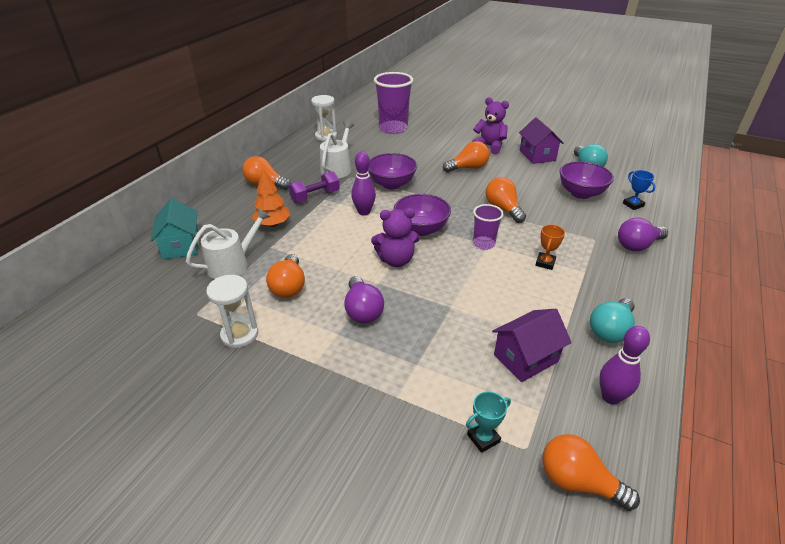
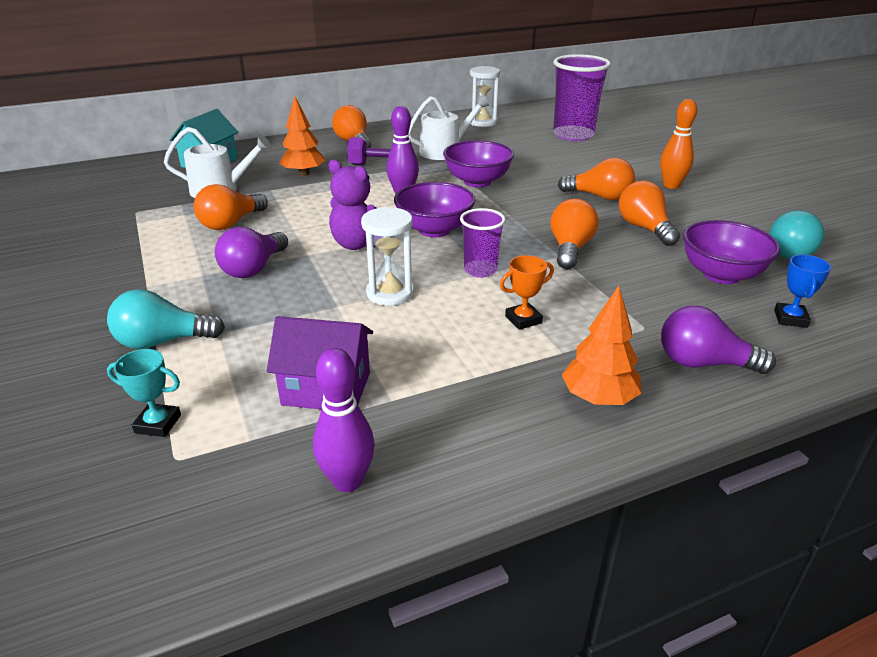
camera: 40 degrees right, 5 degrees down
(239, 334) = (135, 239): white hourglass -> white hourglass (390, 293)
(489, 146) = (671, 185): purple teddy bear -> orange bowling pin
(537, 155) = (728, 215): purple house -> none
(578, 482) = (163, 523): orange light bulb -> orange light bulb (644, 228)
(610, 330) = (478, 423): turquoise light bulb -> turquoise light bulb (163, 341)
(630, 287) = (598, 398): none -> orange tree

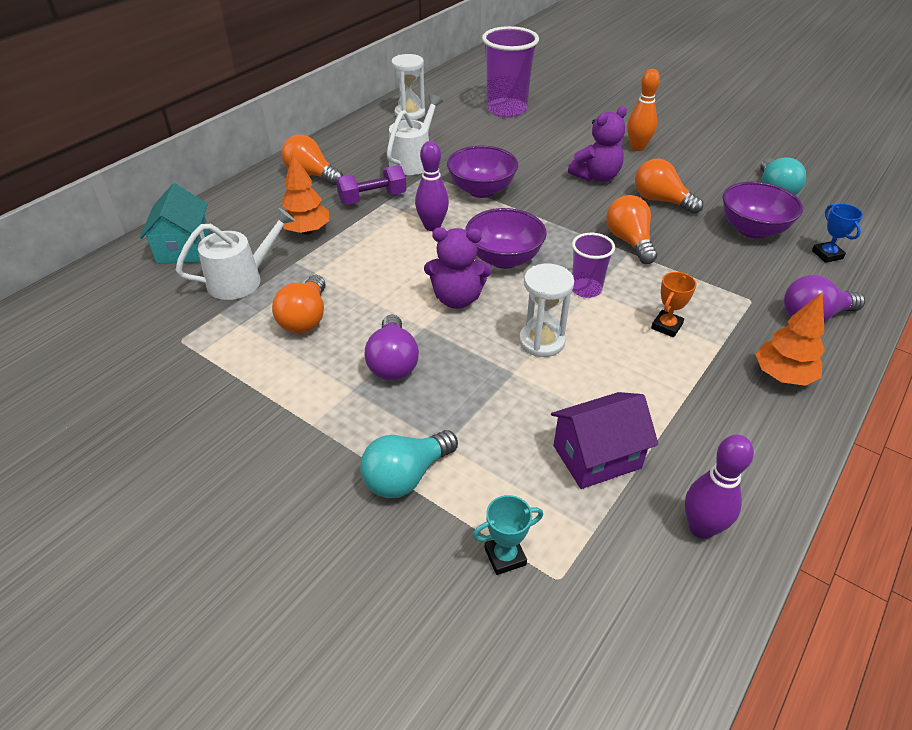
camera: 30 degrees left, 10 degrees up
(599, 196) = (596, 177): orange light bulb -> purple teddy bear

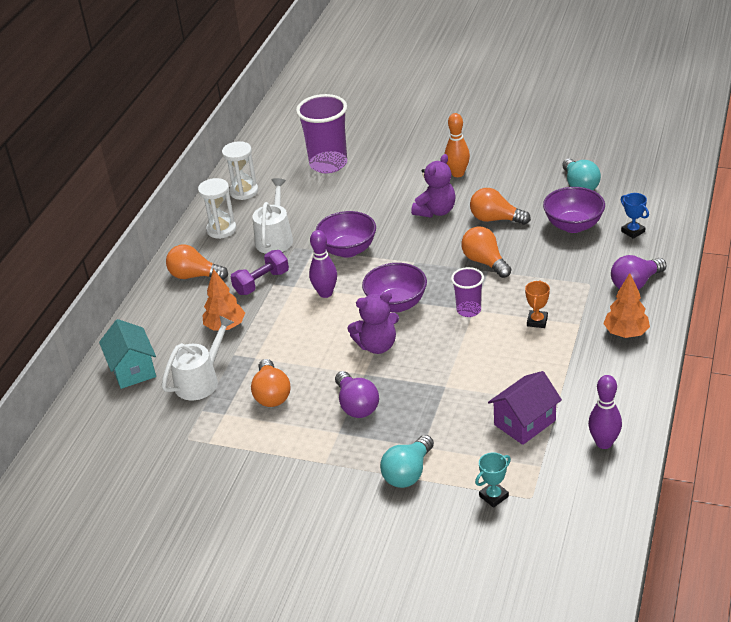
camera: 15 degrees left, 5 degrees down
(541, 341) = (454, 358): white hourglass -> white hourglass (221, 229)

